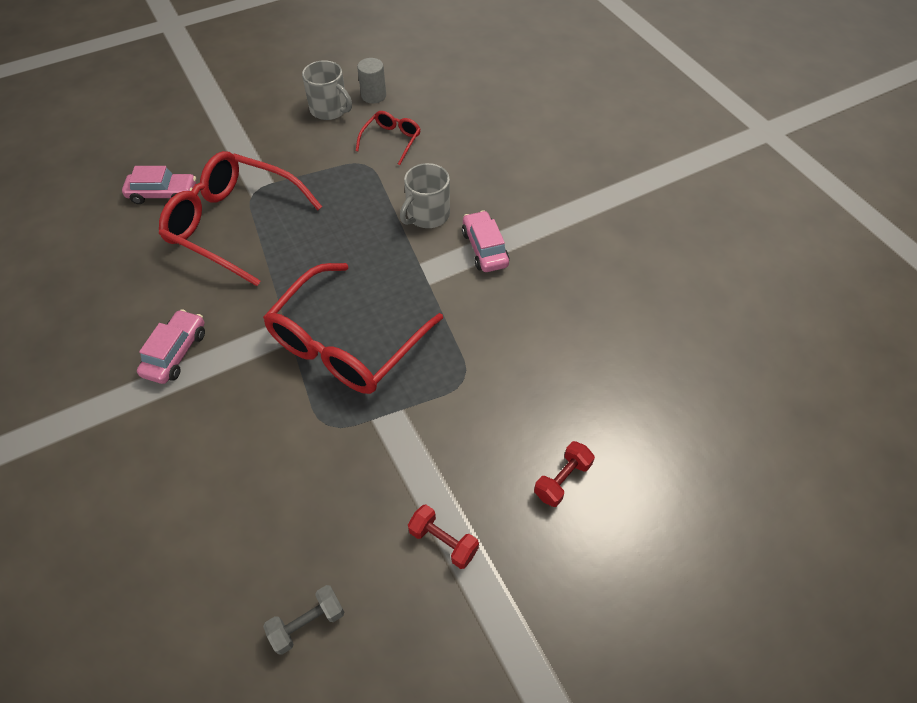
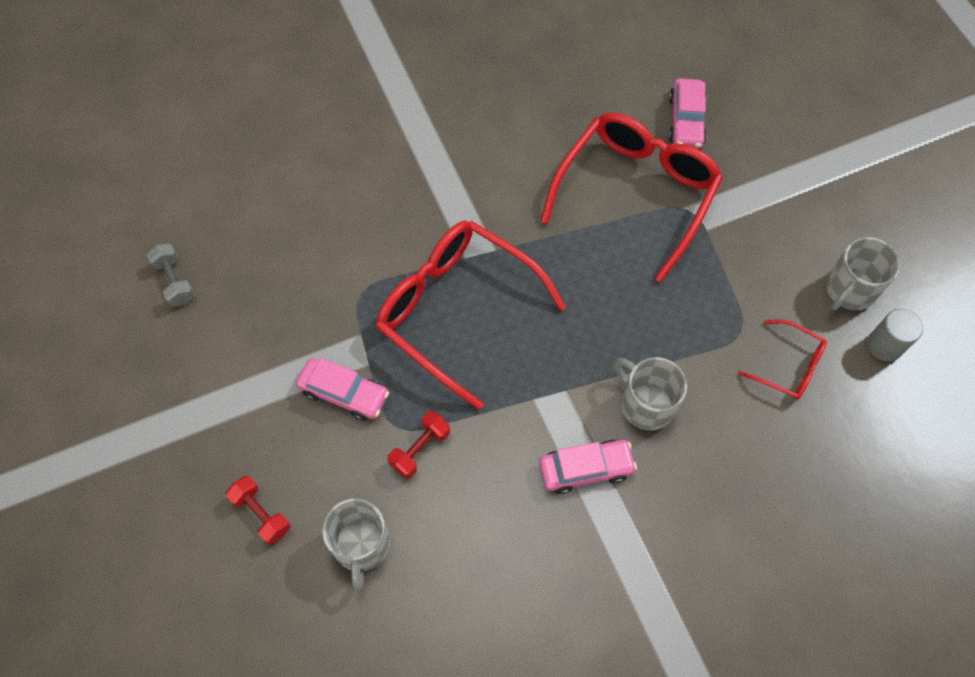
camera: 95 degrees right, 10 degrees up
(176, 353) = (462, 158): pink car -> pink car (344, 393)
(443, 541) = (221, 393): red dumbbell -> red dumbbell (420, 449)
(574, 393) = (361, 545): none -> grey mug

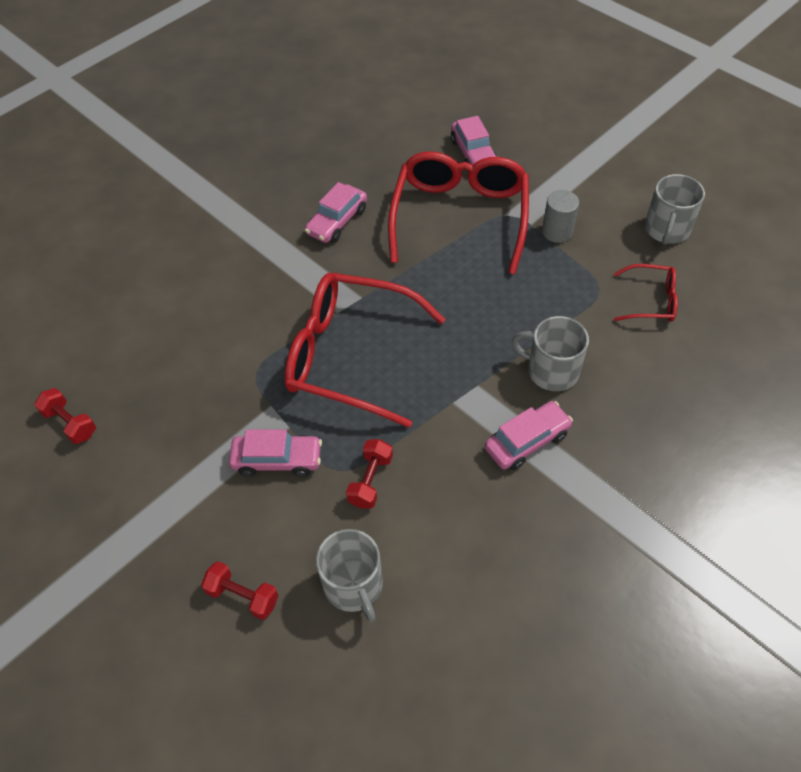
camera: 20 degrees left, 10 degrees down
(175, 281) = (70, 423): grey dumbbell -> red dumbbell
(508, 153) = (337, 221): none -> pink car
(884, 345) = (716, 260): grey cylinder -> grey cylinder (557, 232)

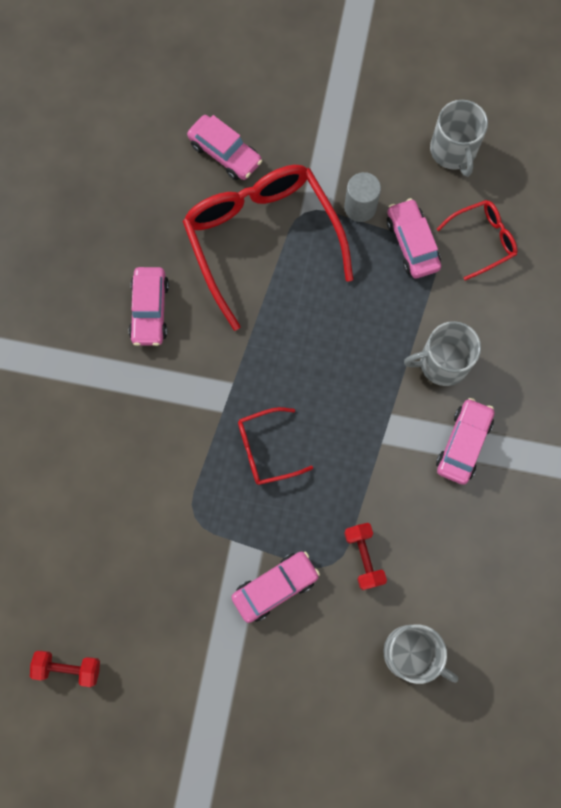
camera: 35 degrees left, 20 degrees up
(243, 596) = (334, 717): red dumbbell -> none
(352, 356) = (267, 449): red glasses -> red glasses, size x0.47
(584, 275) = (412, 243): none -> pink car

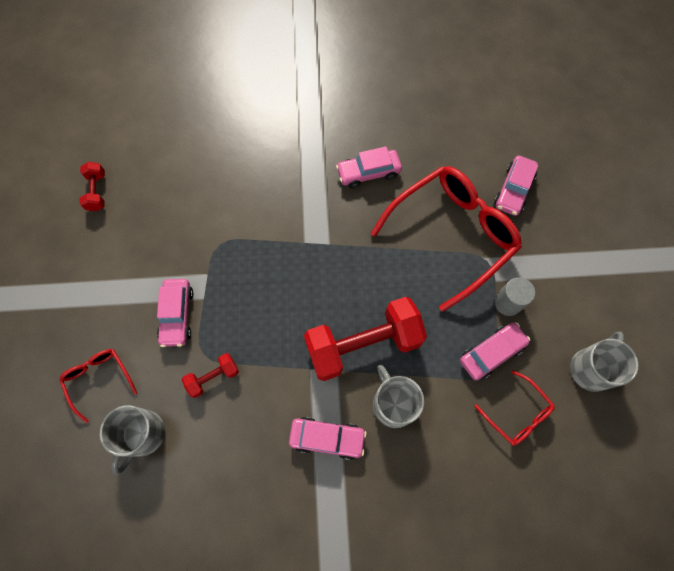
camera: 75 degrees right, 5 degrees down
(267, 449) = (283, 282): red glasses -> red glasses (99, 380)
(275, 587) = (177, 315): pink car -> pink car turned 45 degrees clockwise
(368, 377) = (363, 344): none -> red dumbbell
(453, 151) = (591, 368): grey mug -> grey mug turned 150 degrees clockwise

